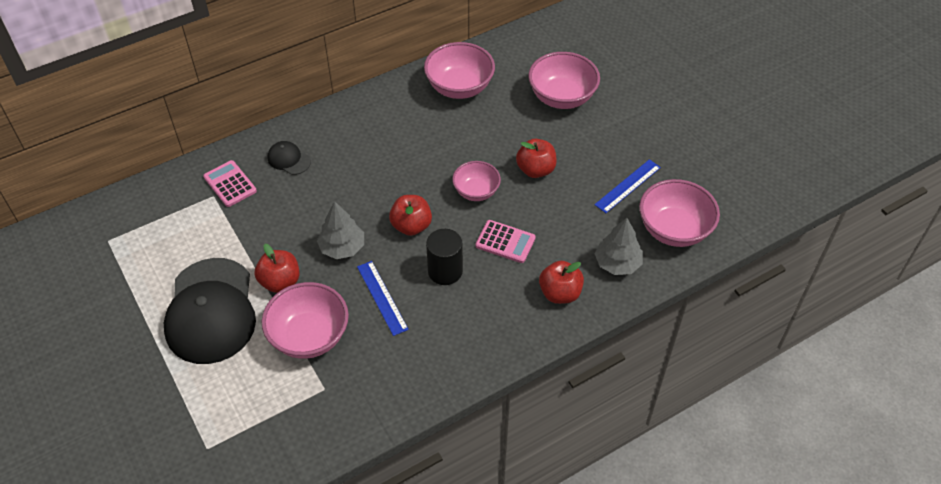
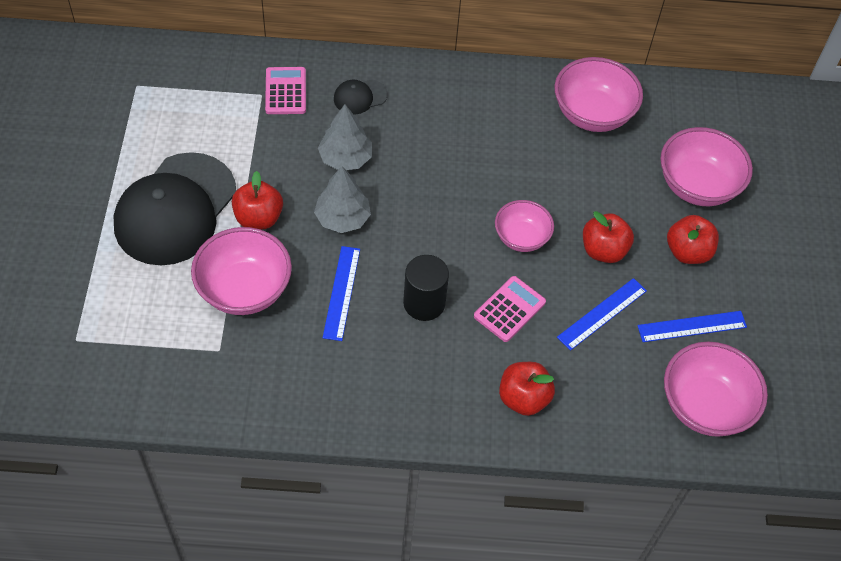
camera: 30 degrees right, 5 degrees up
(289, 159) = (360, 97): black cap -> black cap turned 90 degrees counterclockwise
(411, 226) = (427, 236): red apple -> red apple (687, 252)
(505, 242) = (509, 309): pink calculator -> pink calculator turned 105 degrees counterclockwise
(566, 210) = (602, 314): none -> blue ruler
(617, 263) = (611, 404): grey tree -> grey tree (345, 158)

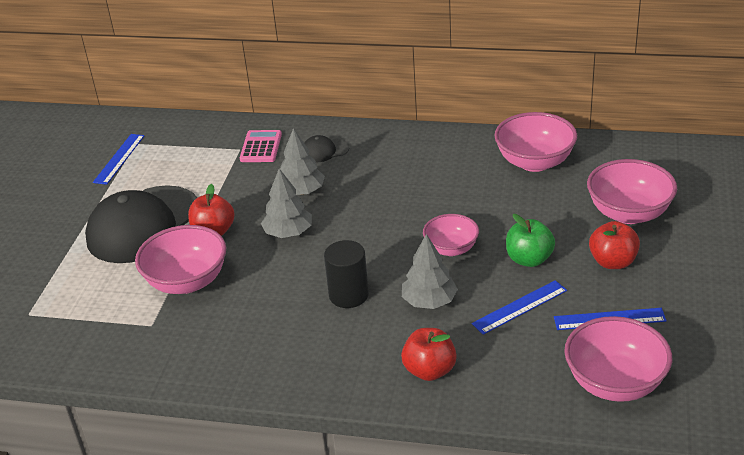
camera: 15 degrees right, 20 degrees down
(341, 292) = (274, 285): blue ruler -> blue ruler (119, 158)
(509, 309) = (429, 301): pink calculator -> grey tree
(603, 250) = (529, 259): red apple -> green apple

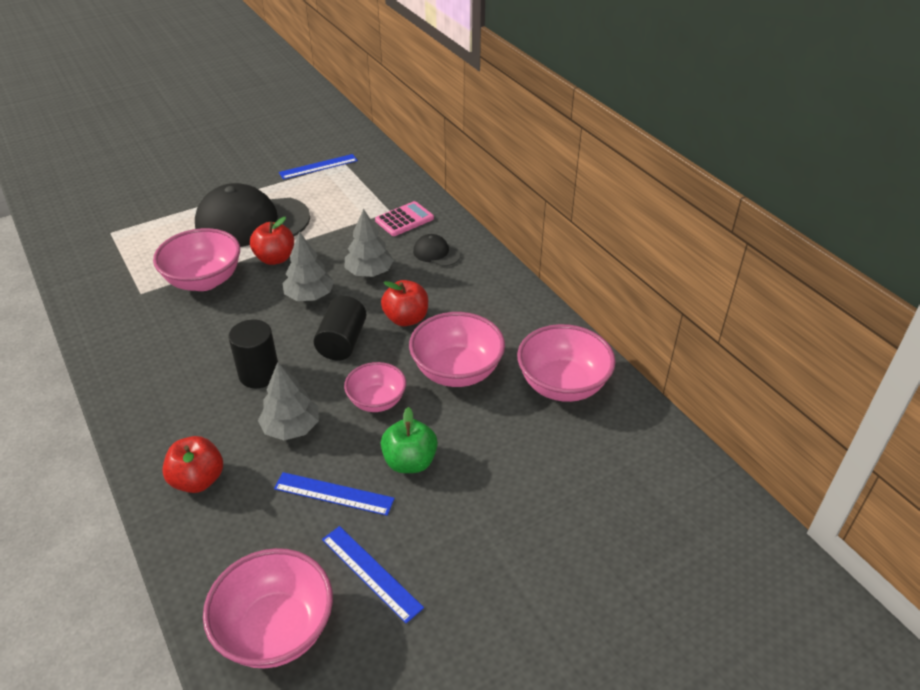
camera: 45 degrees right, 5 degrees up
(366, 239) = (342, 342): none -> black cylinder
(613, 262) = (463, 527): red apple -> red apple (406, 319)
(629, 213) = (555, 498): pink bowl -> pink bowl (457, 371)

